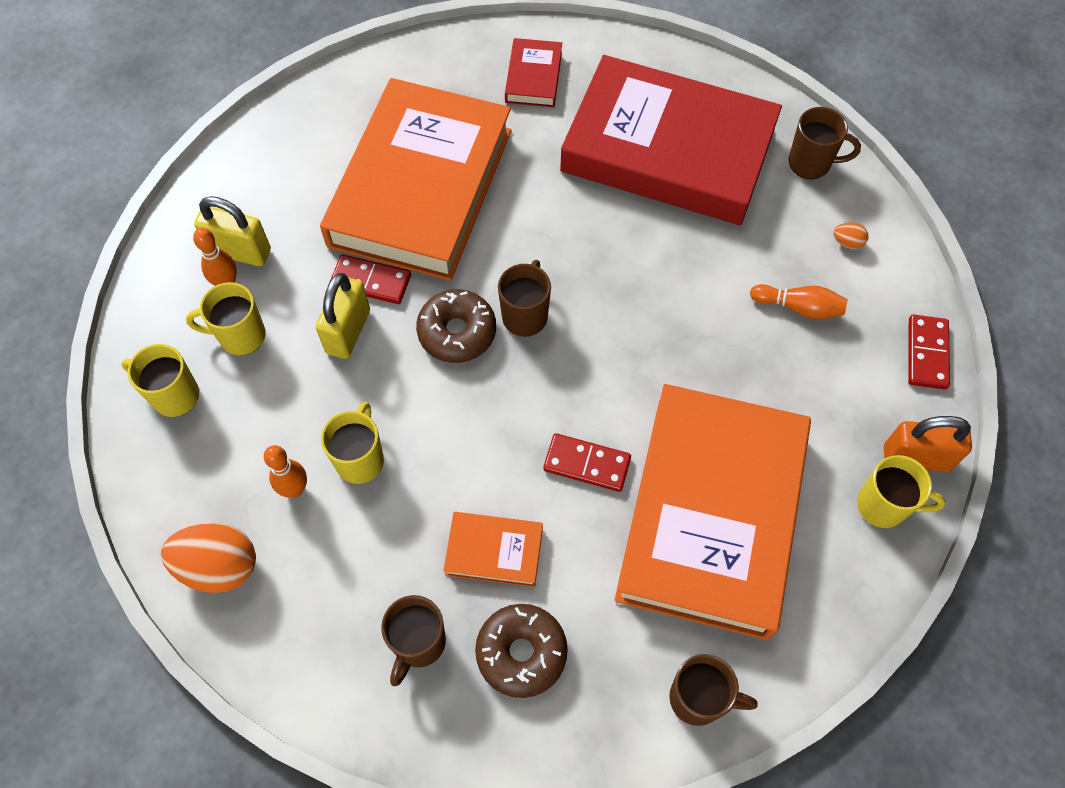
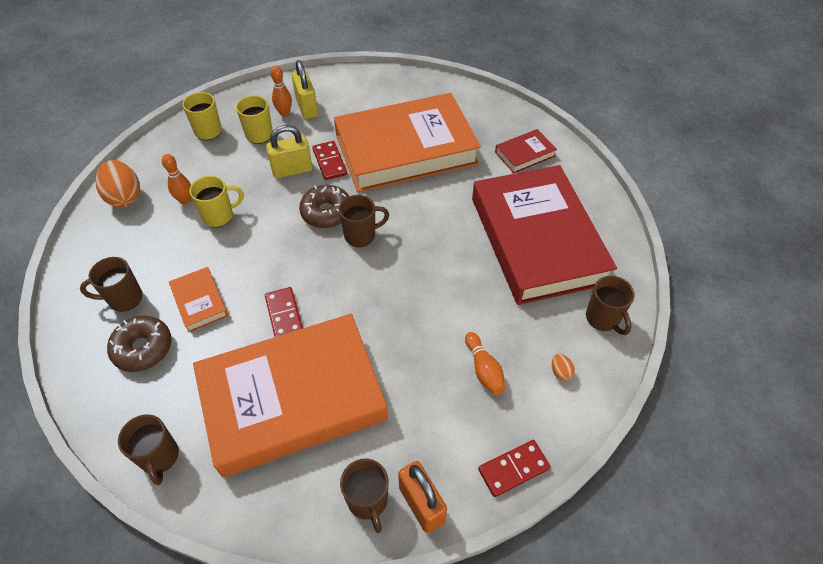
camera: 55 degrees right, 10 degrees down
(883, 506) = (368, 501): yellow mug -> brown mug

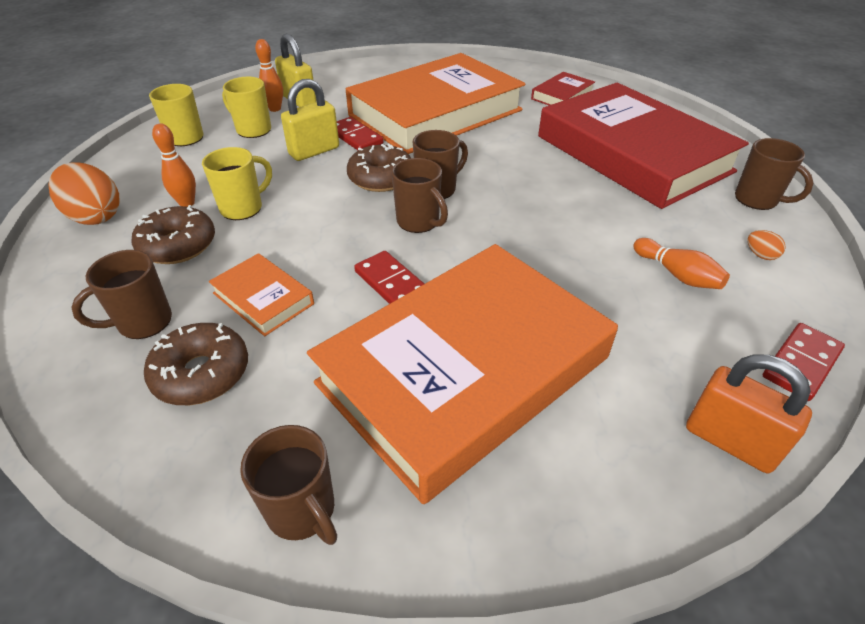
camera: 20 degrees left, 10 degrees down
(166, 239) = (178, 245): none -> brown donut
(368, 501) = (658, 462): brown mug -> brown mug (419, 222)

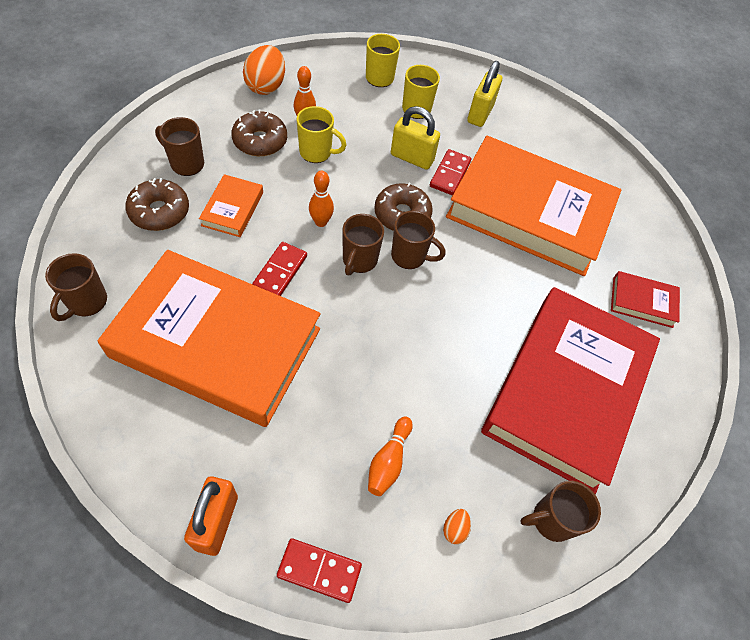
camera: 55 degrees right, 15 degrees up
(275, 109) = (456, 105): orange bowling pin -> orange bowling pin (321, 222)
(757, 200) = (551, 520): brown mug -> brown mug turned 60 degrees clockwise

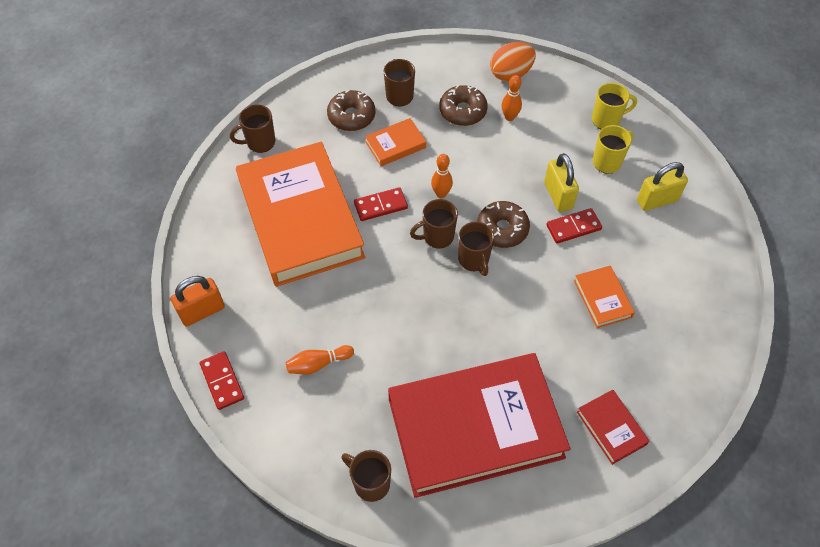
camera: 55 degrees right, 0 degrees up
(316, 152) = (492, 145): yellow mug -> none
(454, 529) = (311, 432): orange egg -> none
(529, 212) = (602, 299): orange book -> orange book, size x0.40

